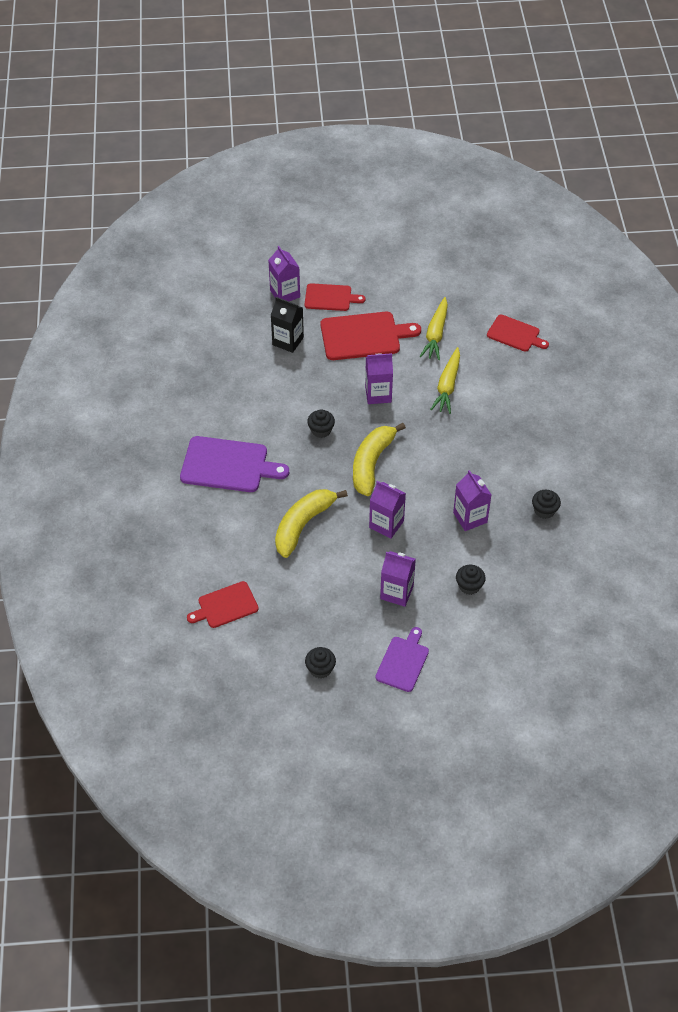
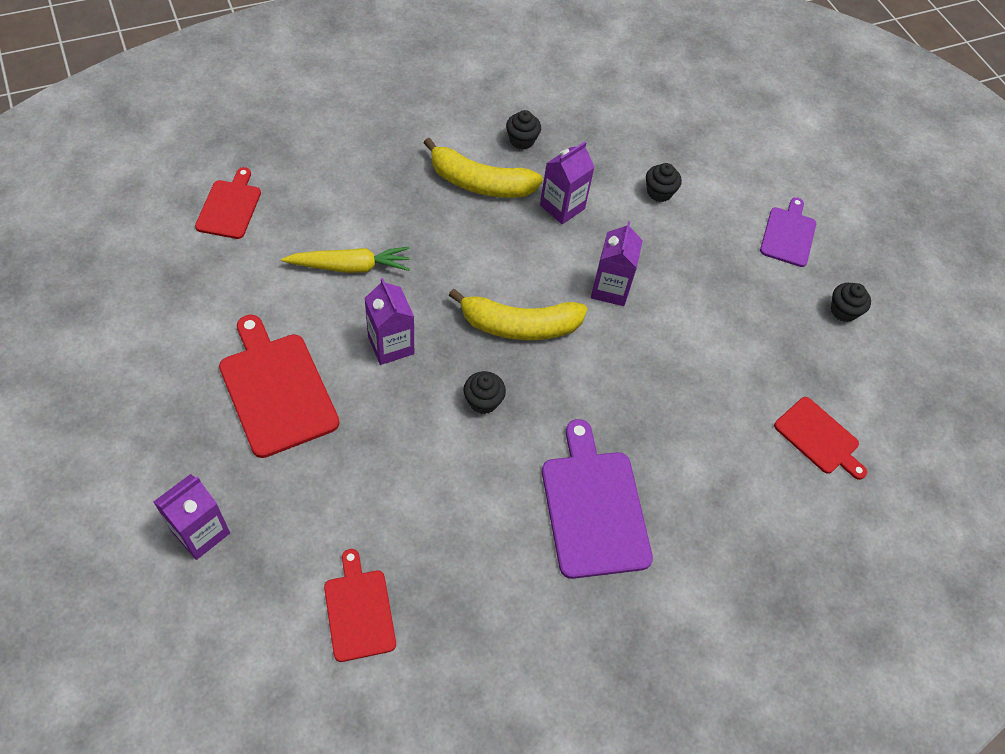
camera: 115 degrees left, 5 degrees up
(288, 341) = (313, 496): black carton -> none
(303, 525) = (654, 381): yellow banana -> yellow banana (480, 183)
(330, 298) = (198, 458): red cutting board -> red cutting board (359, 610)
(396, 592) = (703, 258): purple carton -> none
(403, 662) = (788, 234): purple cutting board -> purple cutting board turned 105 degrees clockwise
(436, 334) = (251, 298): yellow carrot -> none

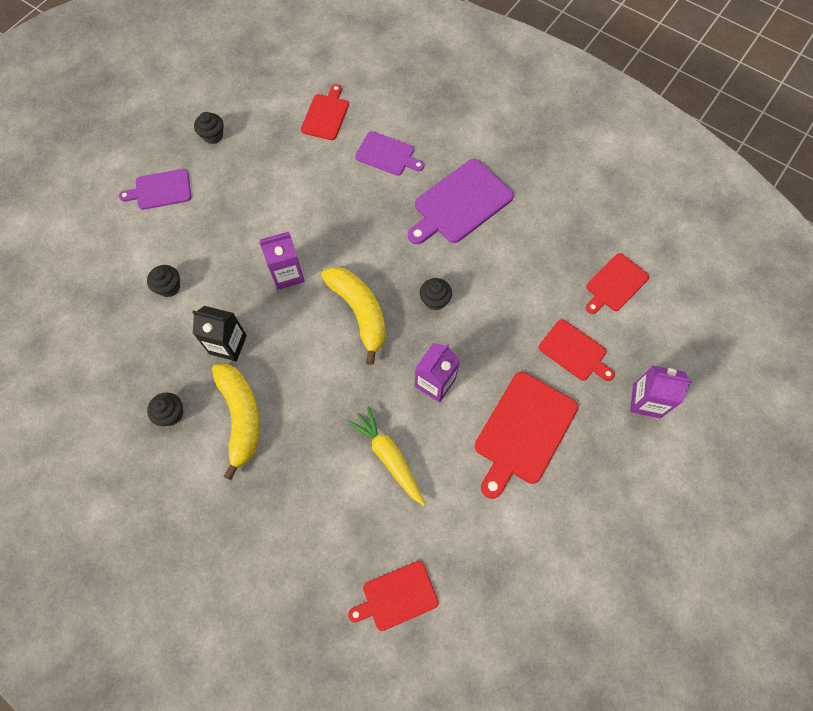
camera: 115 degrees left, 10 degrees up
(315, 499) = (574, 351): none -> red cutting board
(562, 207) = (228, 344): purple carton -> black carton
(717, 470) = (387, 154): none -> purple cutting board

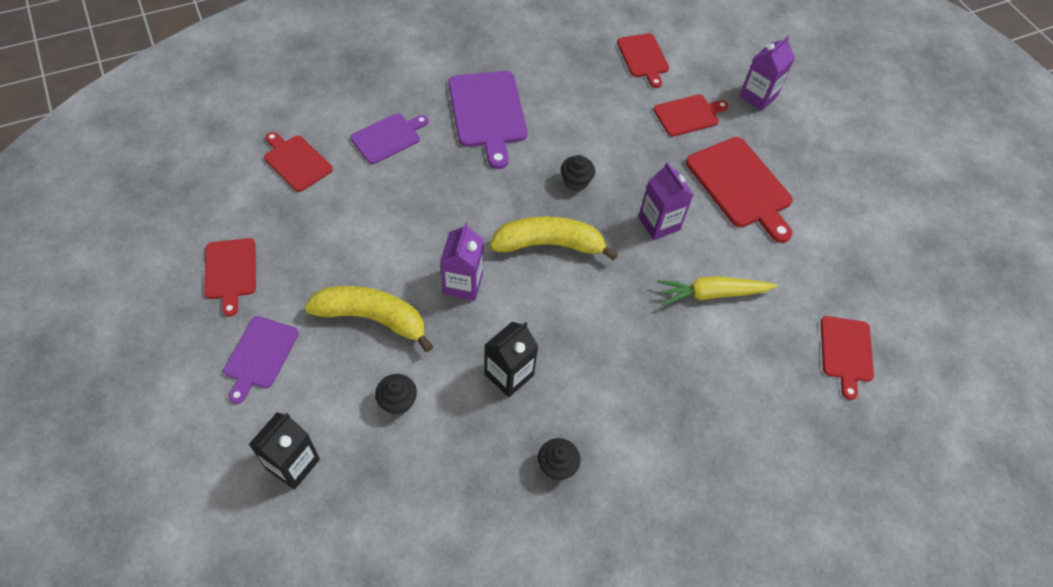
camera: 65 degrees left, 10 degrees down
(94, 254) = (293, 464): none -> black carton
(213, 136) = (230, 272): black cupcake -> red cutting board
(241, 417) = (600, 399): yellow banana -> yellow banana (372, 318)

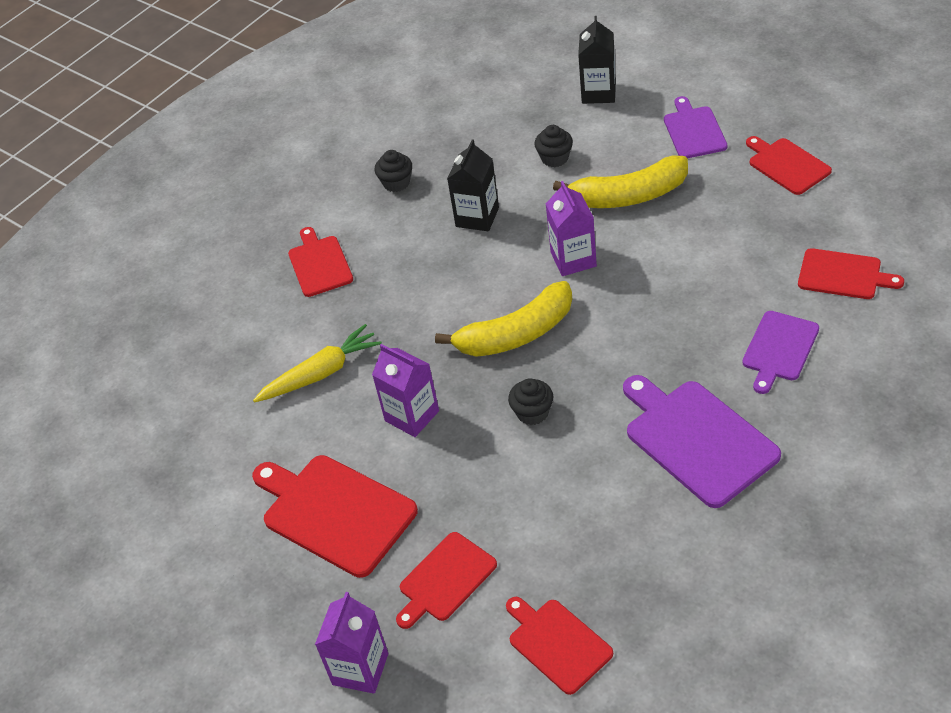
camera: 165 degrees right, 10 degrees down
(846, 352) = (163, 387): red cutting board -> red cutting board (319, 264)

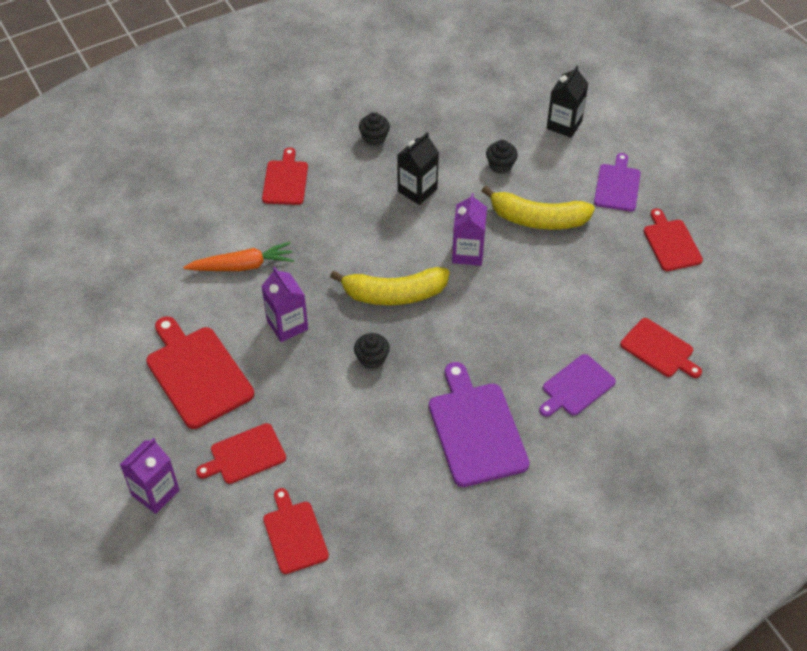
camera: 15 degrees right, 5 degrees up
(321, 373) = (242, 266): yellow carrot -> orange carrot

